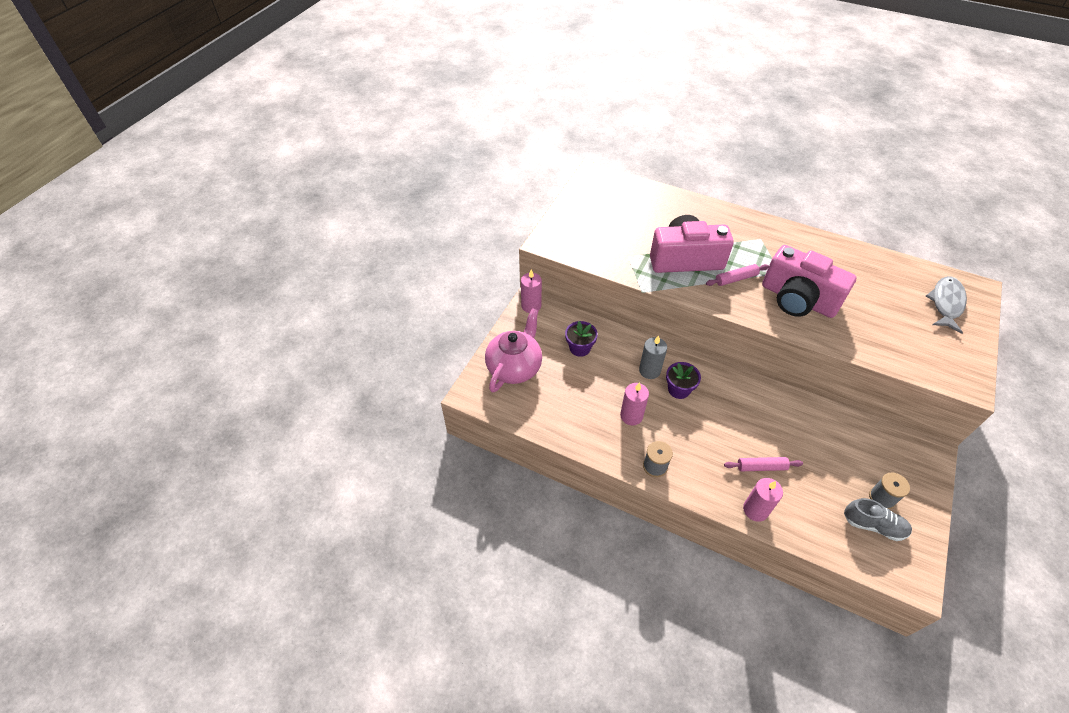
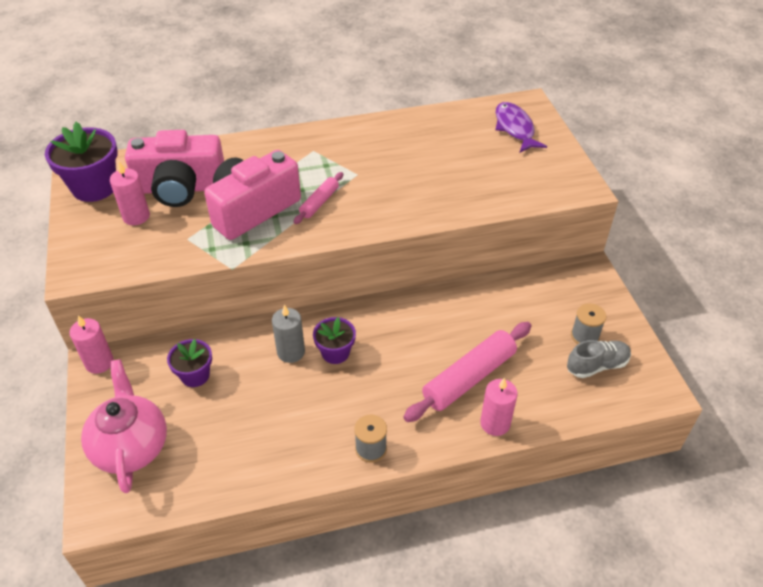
camera: 40 degrees left, 5 degrees down
(595, 191) = (94, 187): none -> purple flower pot
(631, 416) = (307, 412): pink candle -> pink candle (136, 216)
(761, 467) = (469, 378): pink rolling pin -> pink rolling pin, size x1.87
(798, 299) = (392, 191): pink camera -> pink camera (180, 188)
(946, 303) = (515, 128): grey fish -> purple fish

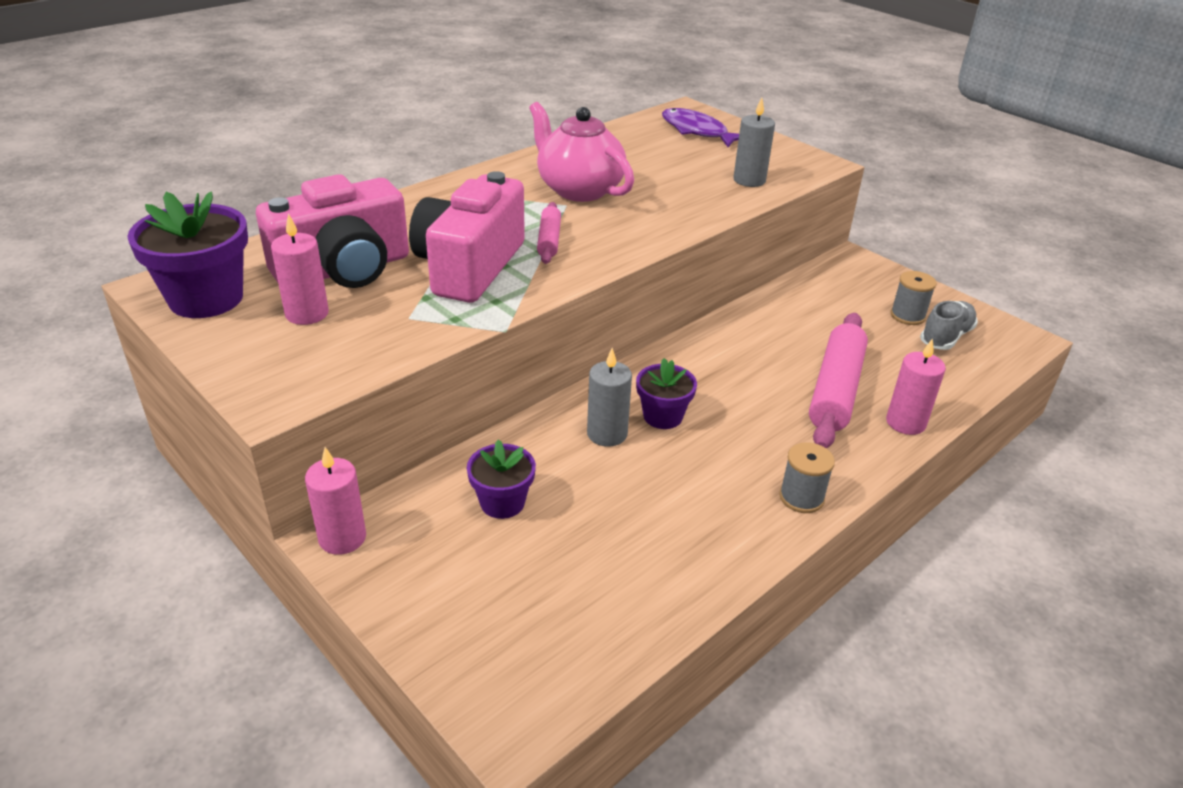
camera: 30 degrees left, 10 degrees down
(131, 446) = (486, 620): pink teapot -> pink teapot (579, 189)
(509, 189) = (749, 180): none -> grey candle

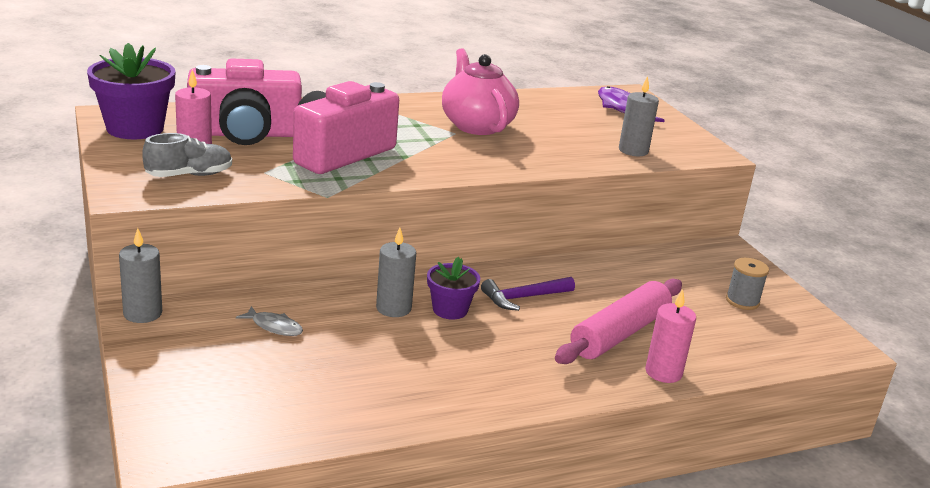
camera: 20 degrees right, 10 degrees down
(342, 538) = (142, 313): pink candle -> grey candle
(502, 502) = (274, 326): purple flower pot -> grey fish
(549, 240) = (418, 151): pink rolling pin -> none
(720, 377) = (523, 298): none -> purple hammer
(801, 497) = (518, 393): grey spool -> none
(945, 337) = (765, 325): grey shoe -> grey shoe (189, 175)

